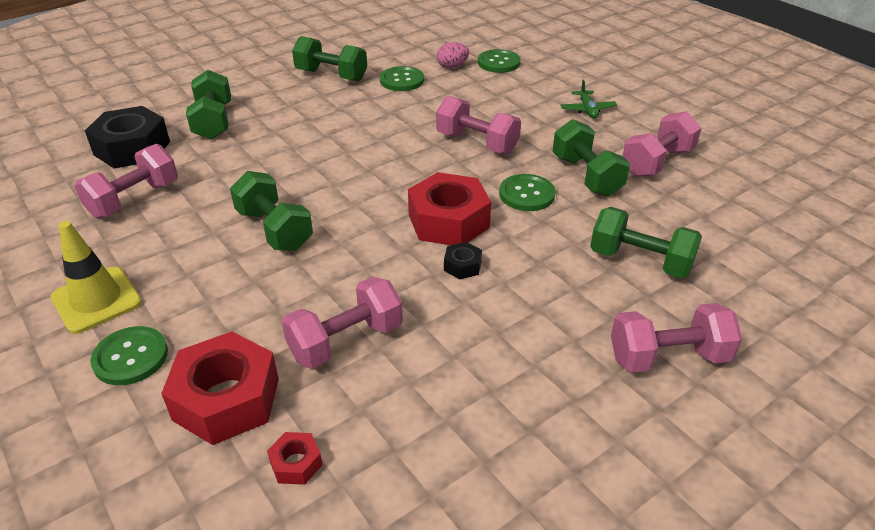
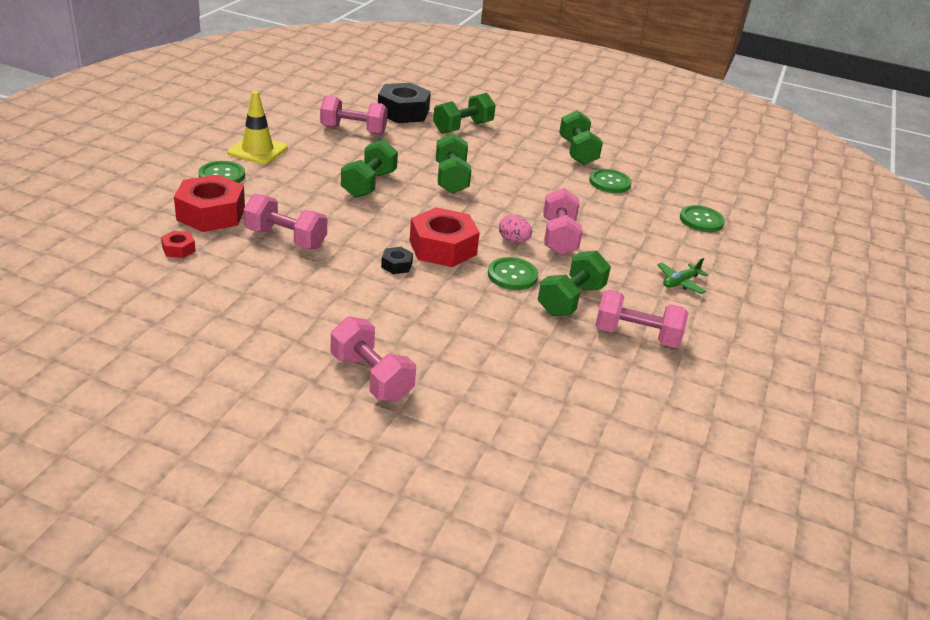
camera: 55 degrees right, 5 degrees down
(452, 66) = (663, 199): pink egg -> pink egg (513, 240)
(640, 261) = (477, 347): green dumbbell -> green dumbbell (451, 178)

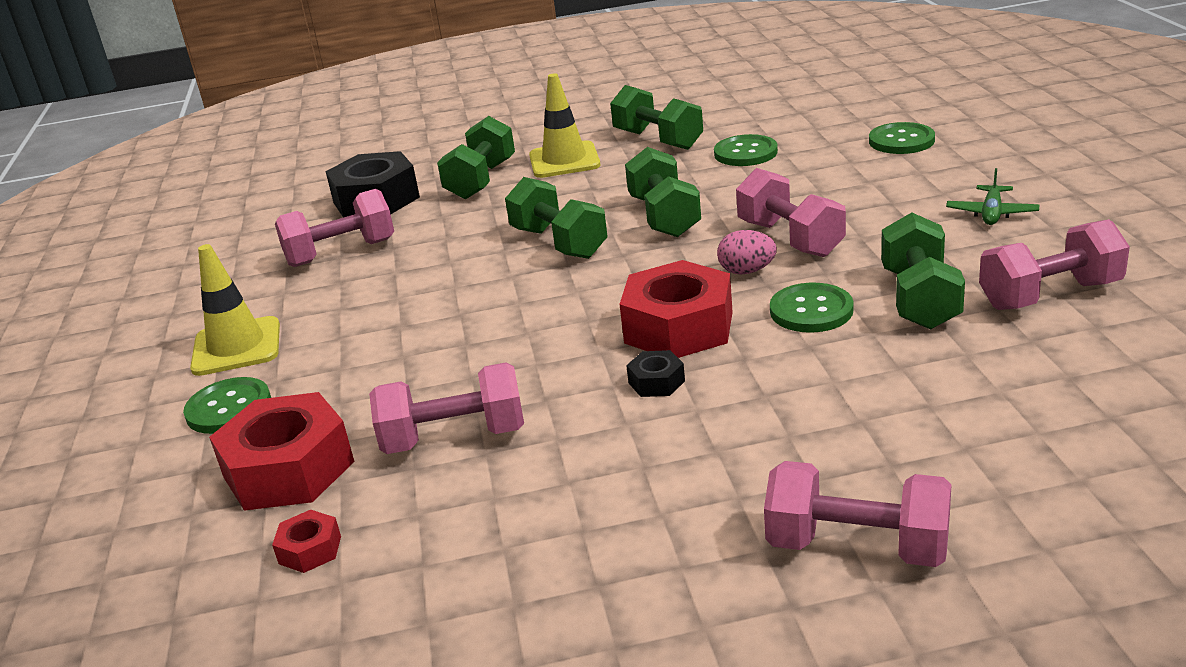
camera: 25 degrees left, 5 degrees down
(369, 184) = (463, 305): green dumbbell -> green dumbbell (664, 217)
(516, 138) = (564, 160): none -> yellow traffic cone

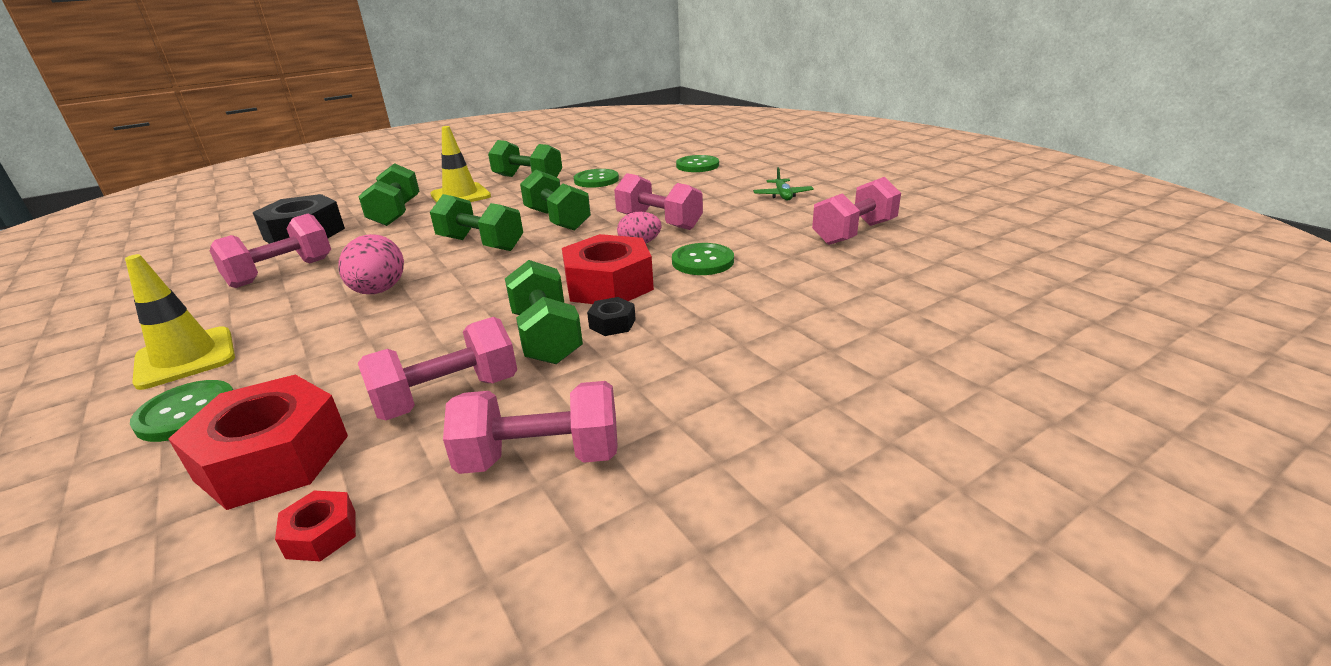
camera: 25 degrees left, 0 degrees up
(429, 294) = (379, 291): none -> pink egg
(857, 547) = (851, 413): pink dumbbell -> pink dumbbell (541, 457)
(919, 299) = (773, 245): green dumbbell -> green dumbbell (546, 337)

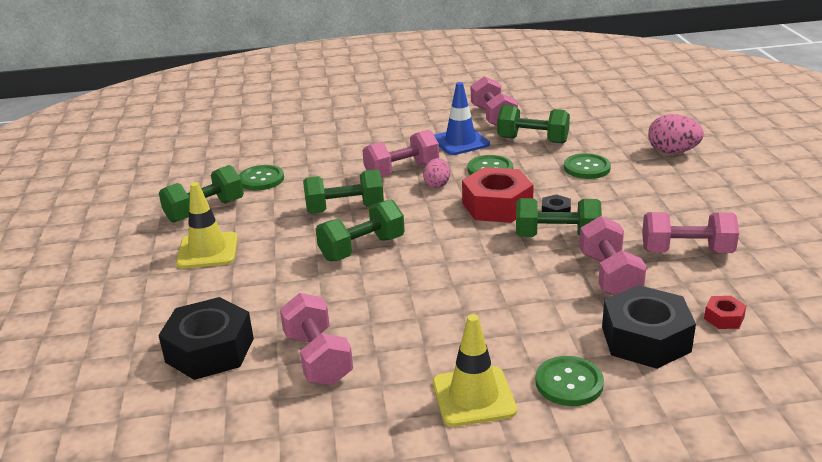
camera: 65 degrees left, 0 degrees up
(273, 457) = (645, 339): red nut -> black nut
(379, 291) = (419, 301): pink egg -> pink egg (672, 152)
(396, 213) = (214, 291): green dumbbell -> green dumbbell (532, 140)
(541, 457) = (686, 251): pink dumbbell -> pink dumbbell turned 75 degrees clockwise
(697, 165) = (287, 133): green button -> green button (587, 168)
(761, 232) = (460, 142): none -> blue traffic cone
(782, 195) = (402, 120): green plane -> none

